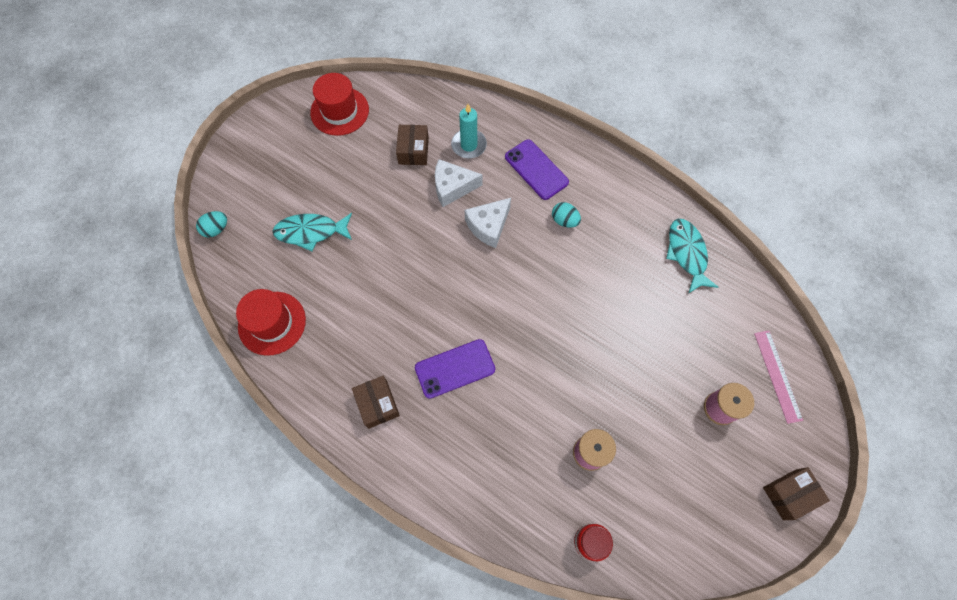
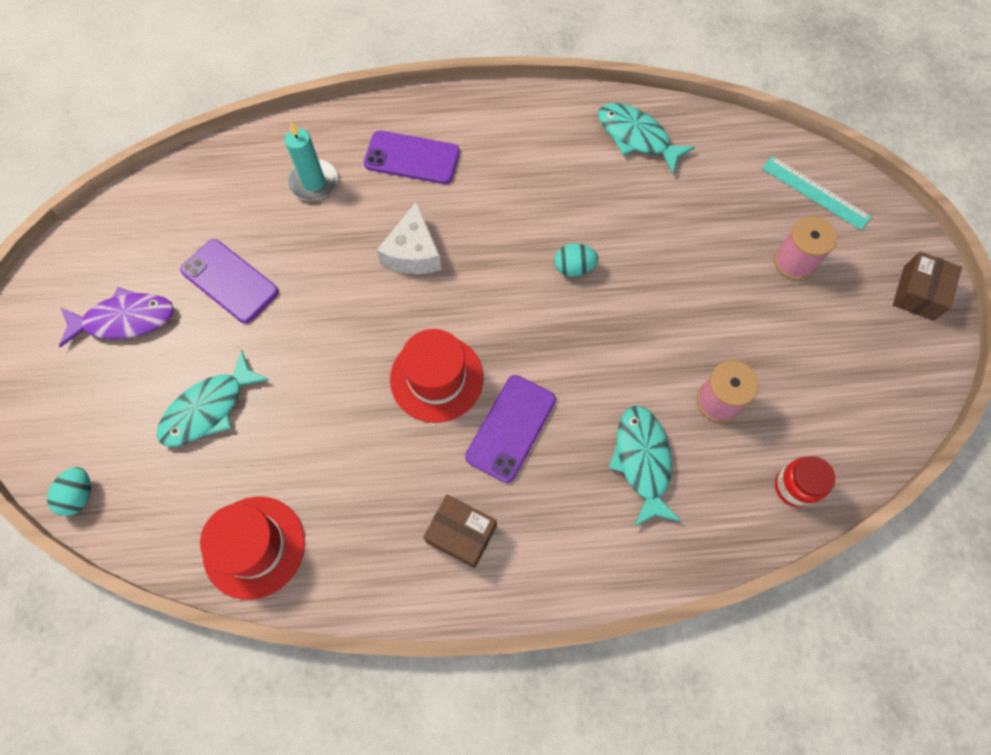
camera: 40 degrees left, 0 degrees up
(310, 153) = (125, 320): none -> purple fish
(339, 111) = (120, 248): red hat -> red hat (436, 378)
(378, 170) = (230, 281): none -> purple phone
(413, 151) = (253, 231): brown box -> none
(452, 187) = (335, 240): white cheese -> none
(512, 449) = (642, 461): none -> turquoise fish
(564, 220) = (488, 190): turquoise egg -> turquoise egg (574, 268)
(777, 376) = (815, 193): pink ruler -> turquoise ruler

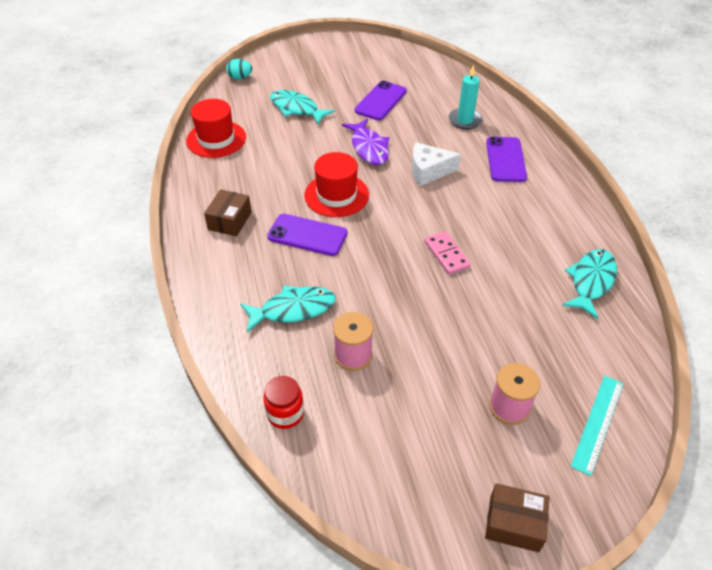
camera: 80 degrees right, 20 degrees down
(125, 320) = (344, 71): purple fish -> purple fish (369, 148)
(574, 268) = (446, 254): turquoise egg -> pink domino

